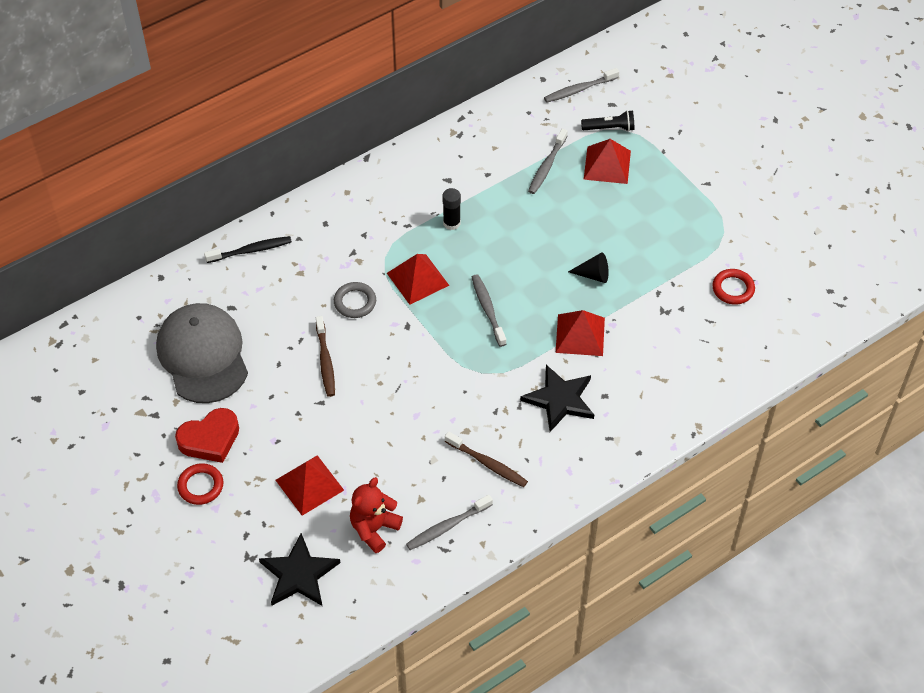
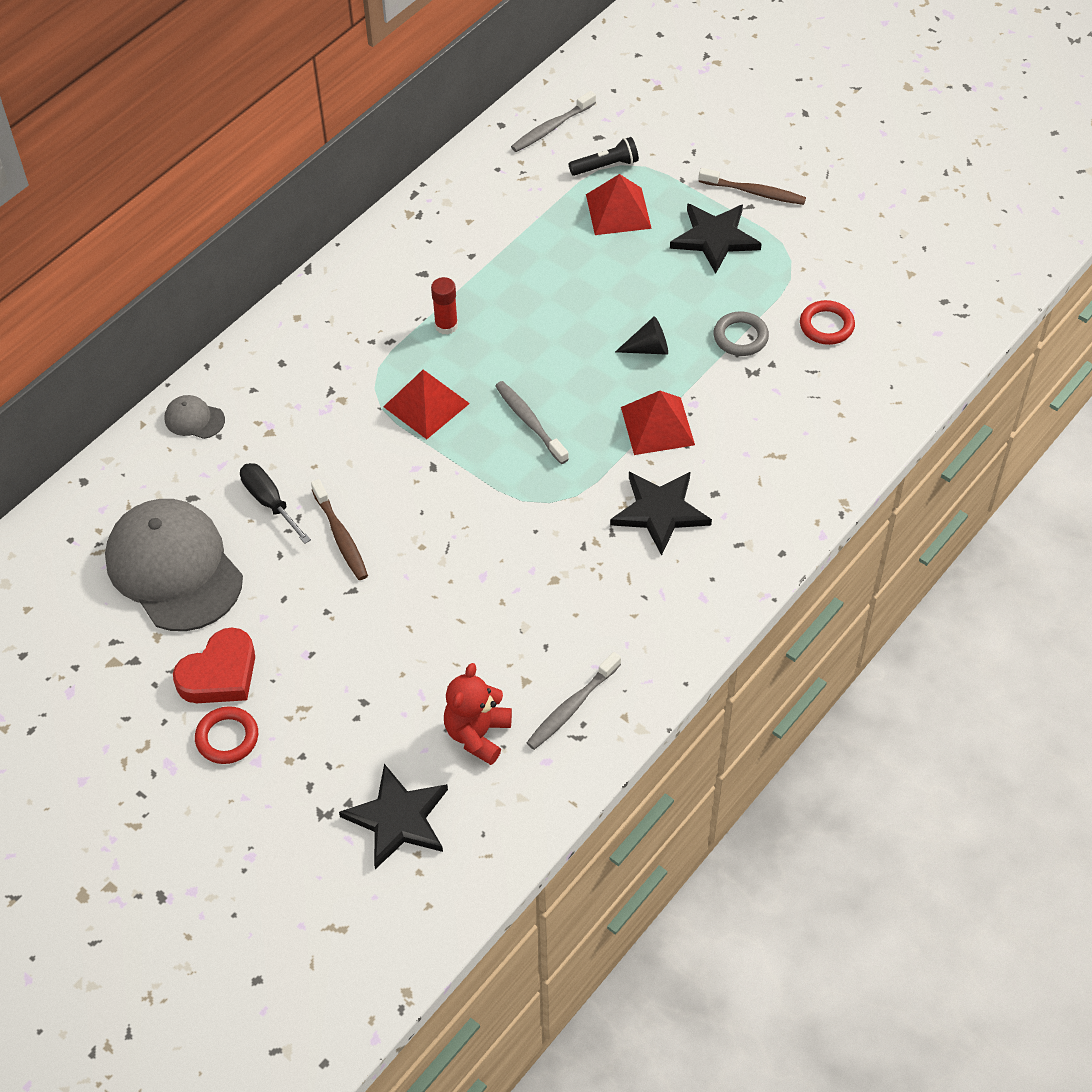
camera: 15 degrees left, 0 degrees up
(251, 250) = (194, 419): black toothbrush -> grey cap
(284, 324) = (269, 502): none -> black screwdriver
(309, 485) = (373, 700): red pyramid -> none
(355, 302) = (354, 453): grey ring -> grey ring (740, 337)
(451, 223) = (446, 325): black glue stick -> red glue stick
(487, 463) = (596, 614): brown toothbrush -> brown toothbrush (754, 192)
(547, 166) = (543, 229): grey toothbrush -> none
(672, 202) = (715, 238): none -> black star

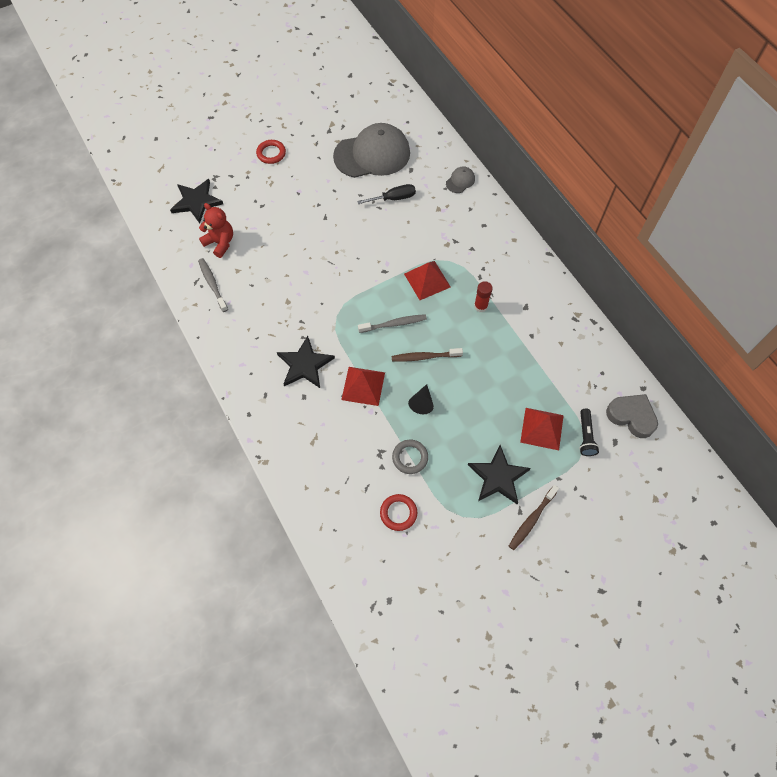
camera: 110 degrees right, 10 degrees up
(220, 674) = (305, 158): red heart -> none
(340, 536) = (359, 221): brown toothbrush -> brown toothbrush (424, 357)
(551, 128) = (631, 416): grey toothbrush -> grey heart

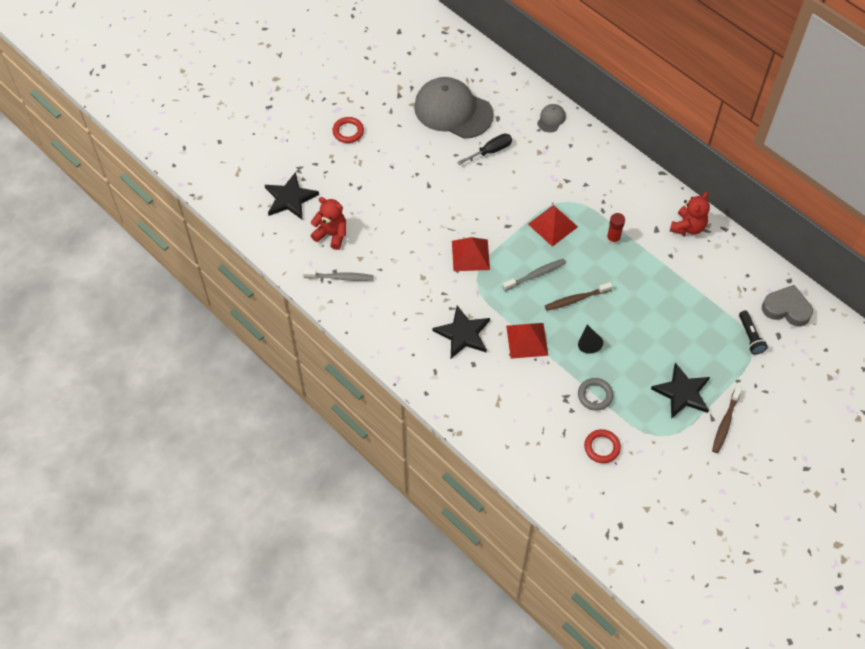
camera: 15 degrees left, 5 degrees down
(212, 284) = (340, 277): grey toothbrush -> grey toothbrush turned 135 degrees clockwise
(372, 154) = (453, 110): grey cap -> grey cap turned 120 degrees counterclockwise
(542, 428) = (708, 339): red pyramid -> red pyramid (470, 255)
(557, 311) = (688, 227): none -> red teddy bear

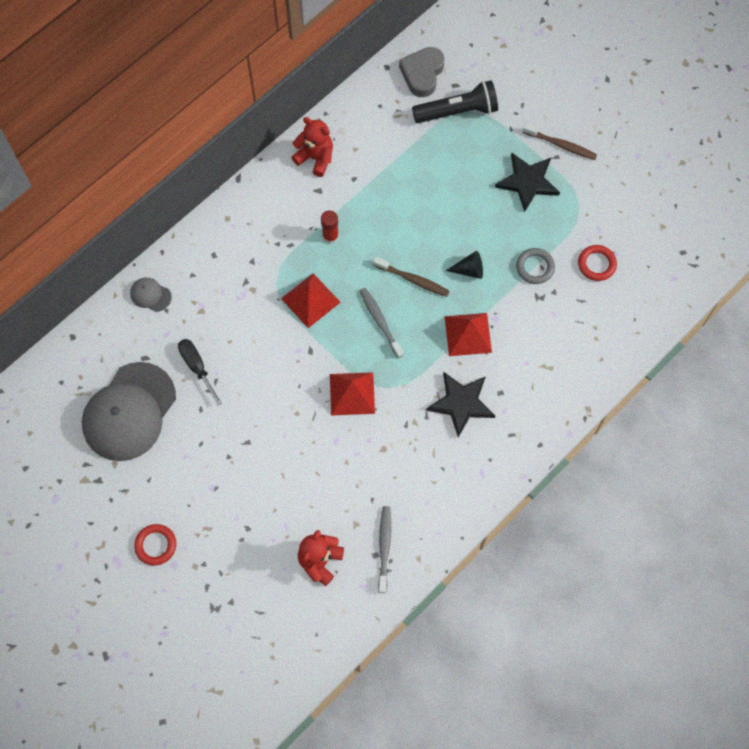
camera: 90 degrees left, 10 degrees up
(290, 198) = (262, 617): black star -> none
(576, 299) = (413, 280): brown toothbrush -> brown toothbrush turned 45 degrees counterclockwise
(750, 336) = (457, 111): black flashlight -> black flashlight, size x1.69

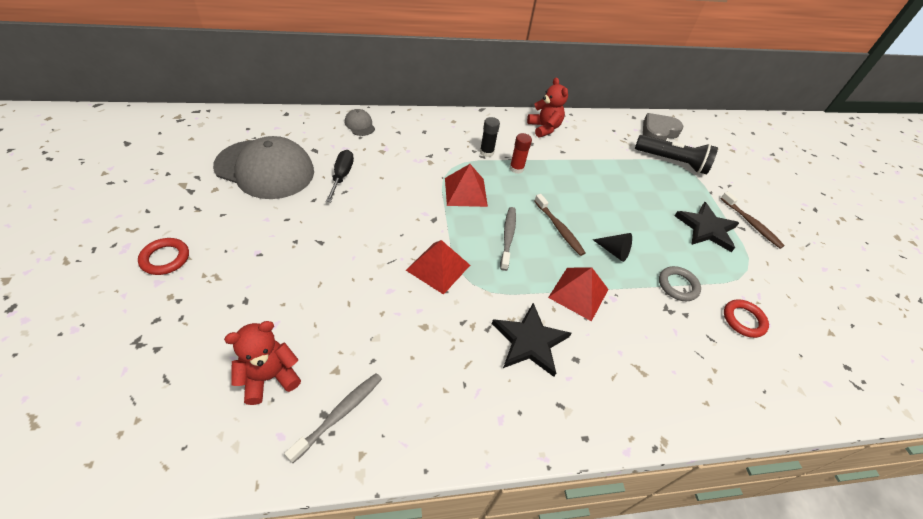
camera: 30 degrees right, 20 degrees down
(129, 412) = (265, 169): grey cap -> grey cap turned 135 degrees counterclockwise
(290, 236) = (486, 152): none -> black glue stick

